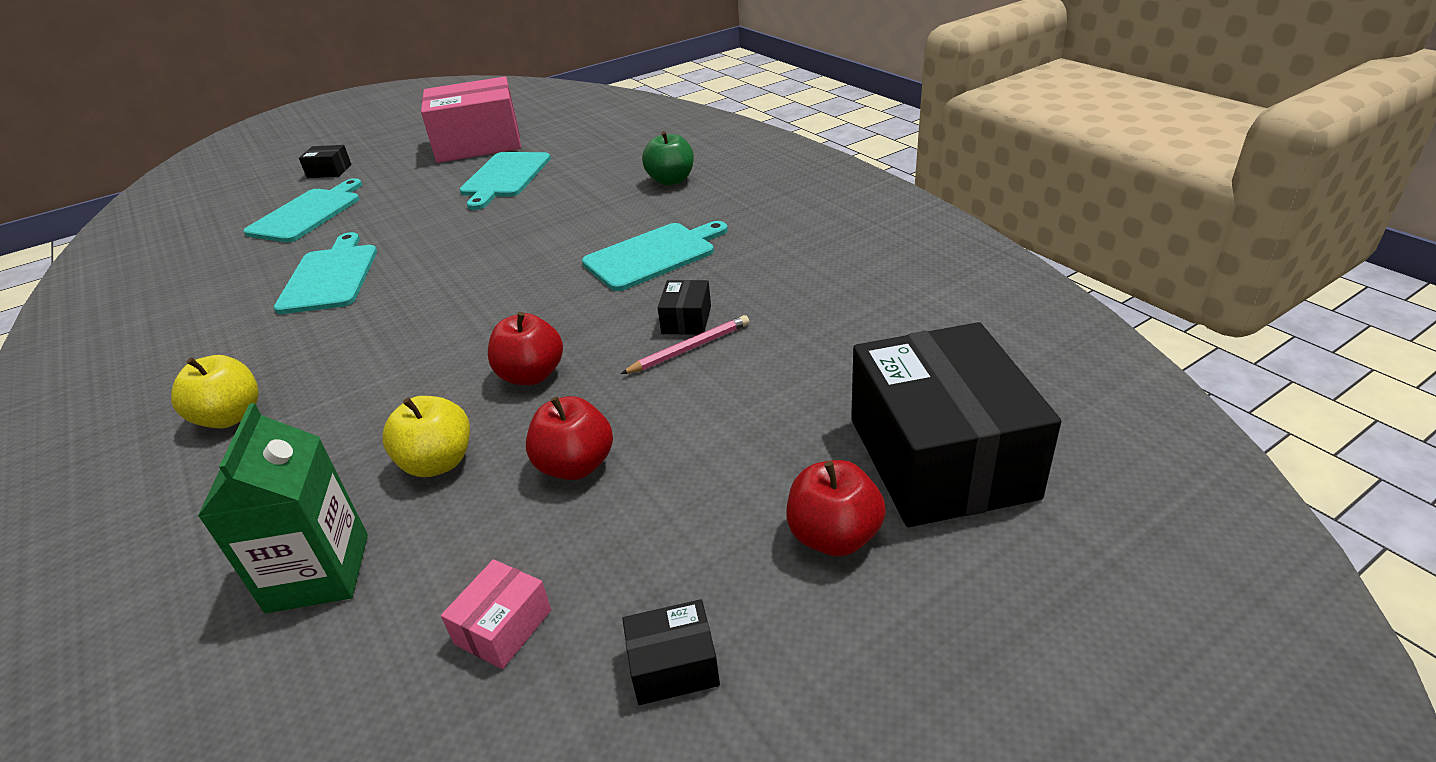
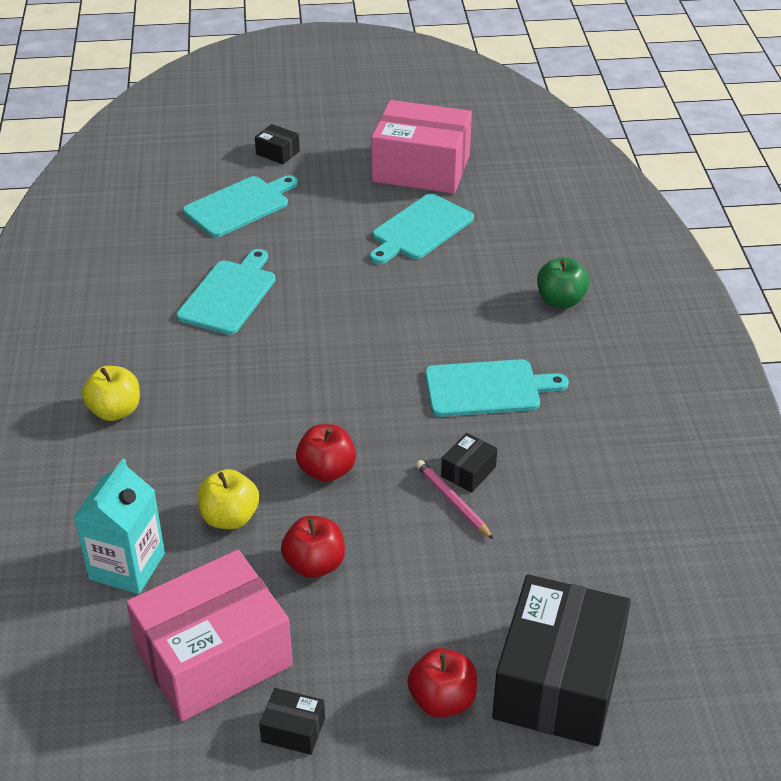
camera: 25 degrees right, 5 degrees up
(318, 572) = (127, 566): green carton -> turquoise carton
(503, 627) = (213, 657): pink box -> pink box, size x2.46
(689, 348) = (452, 501): pink pencil -> pink pencil turned 120 degrees counterclockwise

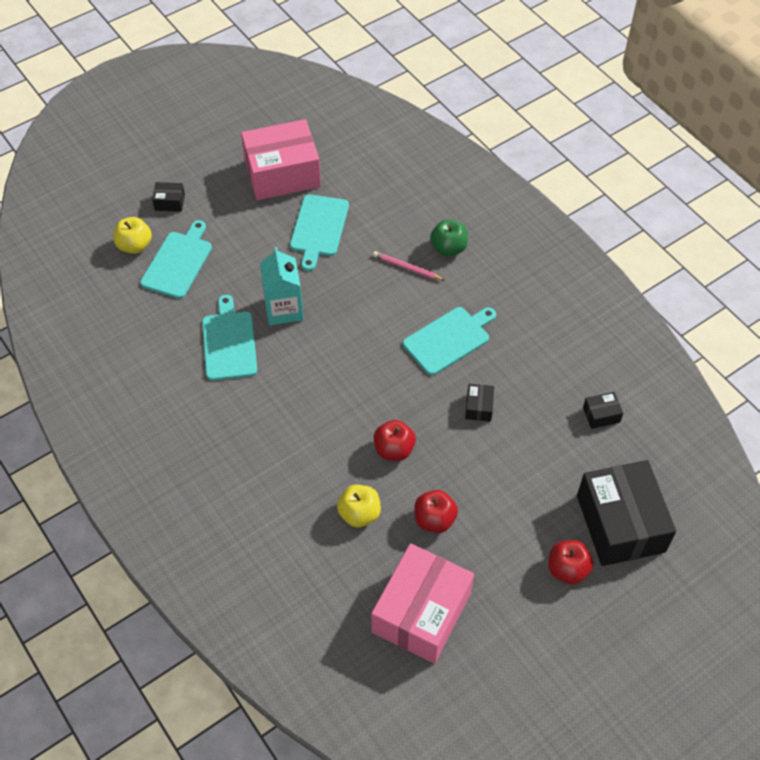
camera: 30 degrees left, 15 degrees up
(115, 411) = (224, 473): yellow apple -> yellow apple (135, 245)
(127, 566) = (322, 581): turquoise carton -> turquoise carton (284, 309)
(293, 730) = (500, 633): black box -> black box (601, 415)
(452, 501) = (484, 433): pink pencil -> pink pencil (407, 268)

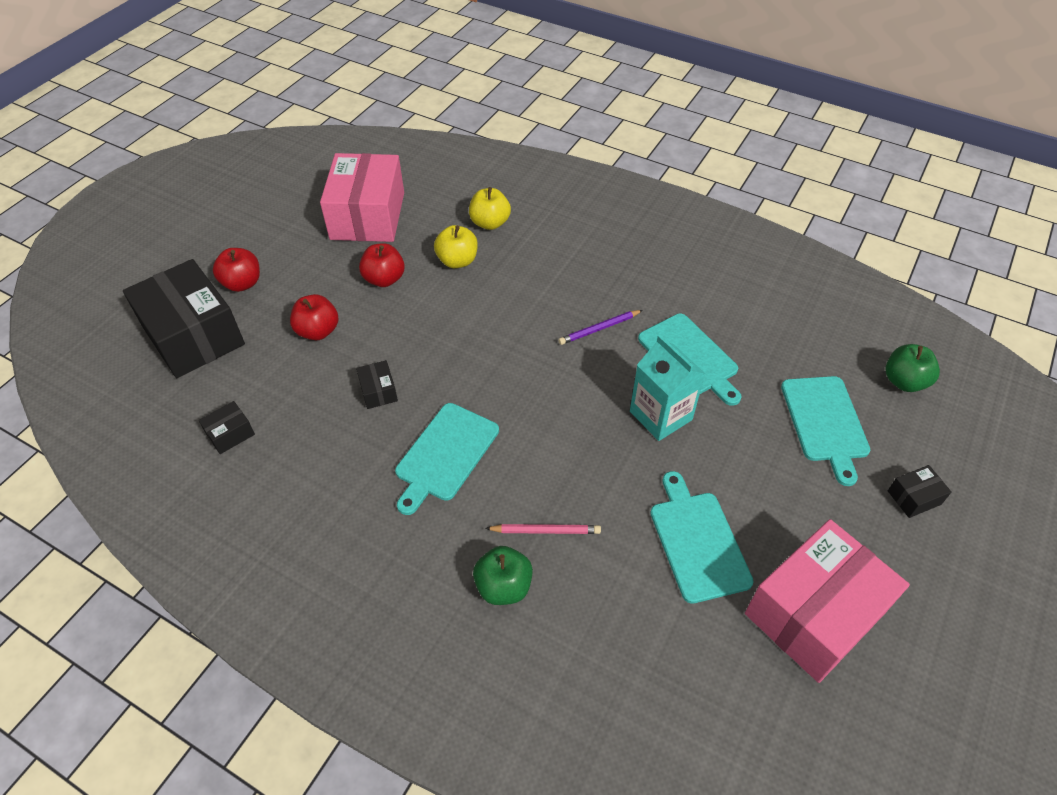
camera: 155 degrees right, 5 degrees down
(97, 267) = (904, 381): none -> green apple
(135, 245) = (892, 422): yellow apple -> yellow apple (490, 223)
(280, 394) = (599, 329): none -> purple pencil
(394, 449) = (452, 321): red apple -> red apple (318, 331)

